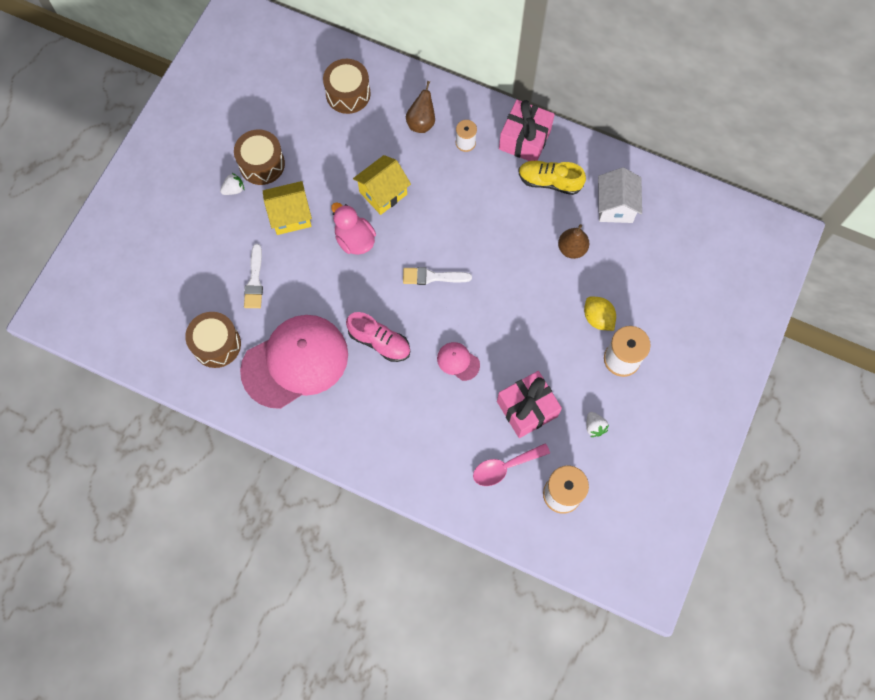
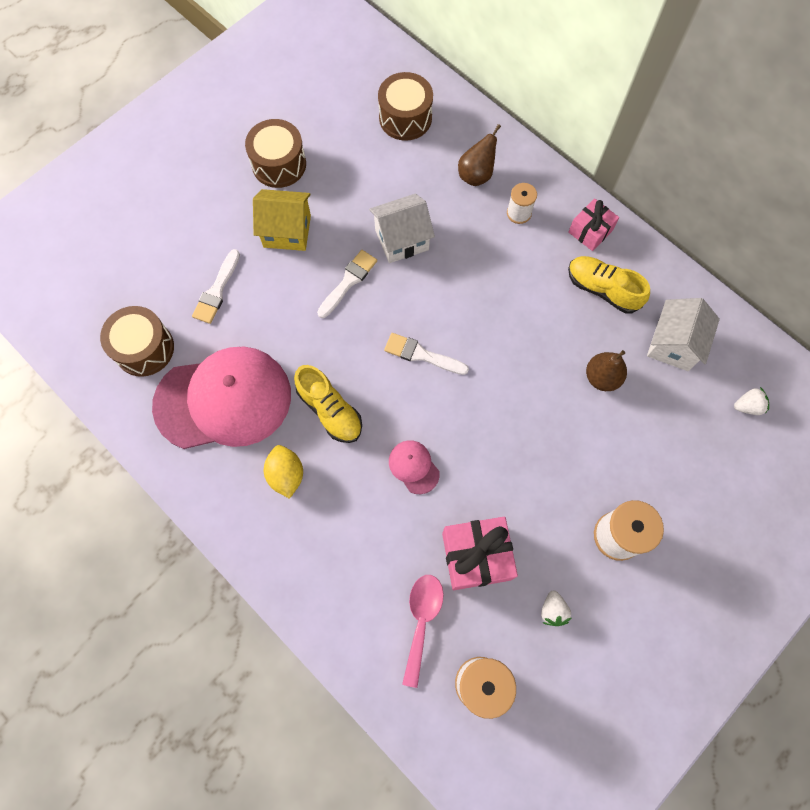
camera: 20 degrees right, 0 degrees up
(234, 189) = (237, 182): white strawberry -> white strawberry (747, 406)
(355, 239) = (348, 281): pink duck -> white brush
(379, 342) = (330, 410): pink shoe -> yellow shoe
(383, 193) = (401, 239): yellow house -> white house
(505, 467) = (421, 621): pink spoon -> pink spoon turned 105 degrees clockwise
(524, 139) = (590, 231): pink gift -> pink gift, size x0.63
(598, 318) = (604, 474): yellow lemon -> yellow lemon (286, 475)

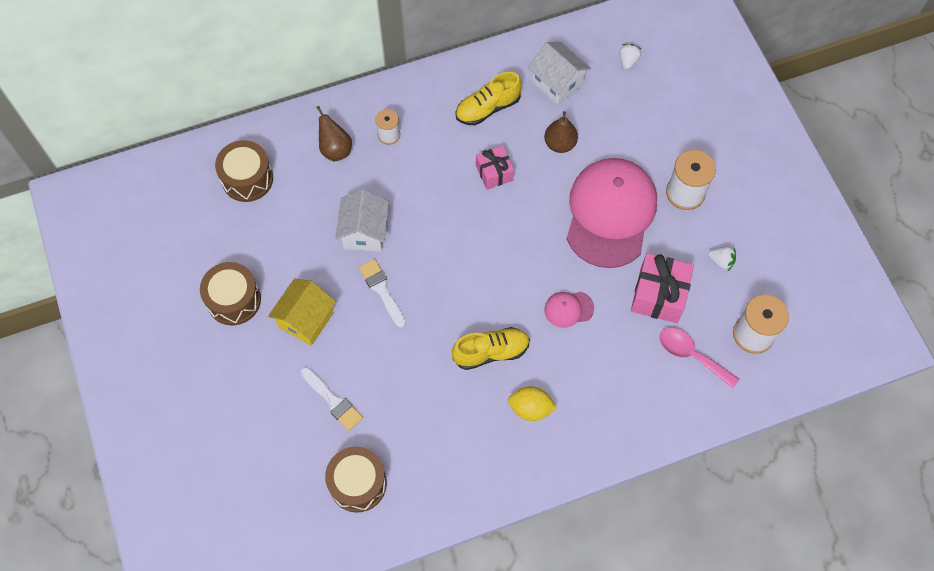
camera: 65 degrees left, 5 degrees down
(223, 400) = (440, 433): pink cap -> pink cap (610, 213)
(421, 355) = (477, 262): white brush -> none
(590, 231) = (433, 92): pink gift -> pink gift (494, 173)

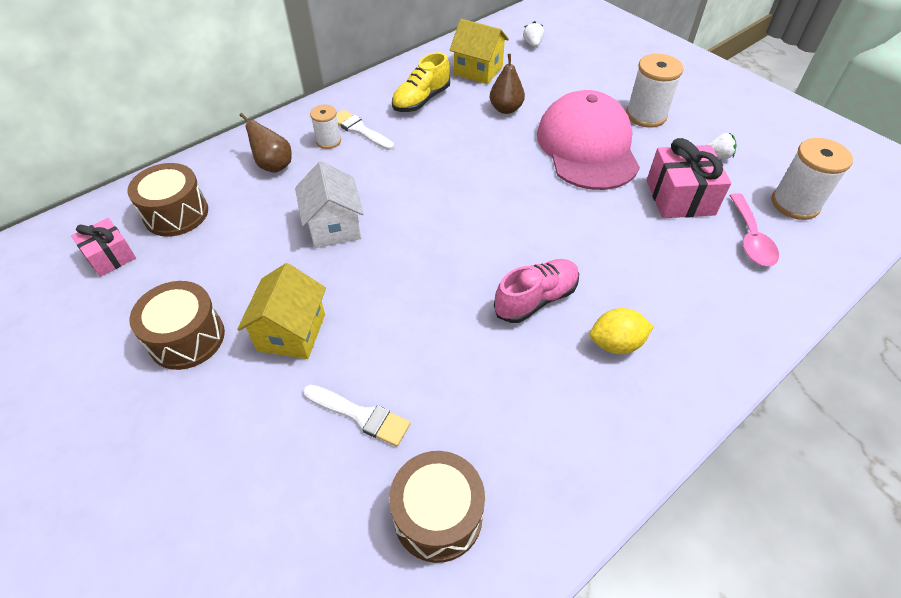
camera: 20 degrees left, 15 degrees down
(382, 290) = (376, 275): white brush -> white brush (360, 130)
(491, 352) = (536, 299): yellow shoe -> pink shoe
(494, 173) = (453, 144): pink gift -> pink gift (110, 257)
(557, 83) = (478, 70): white house -> yellow house
(568, 309) = (597, 234): pink cap -> none
(691, 355) = (750, 239): pink spoon -> pink spoon turned 105 degrees counterclockwise

